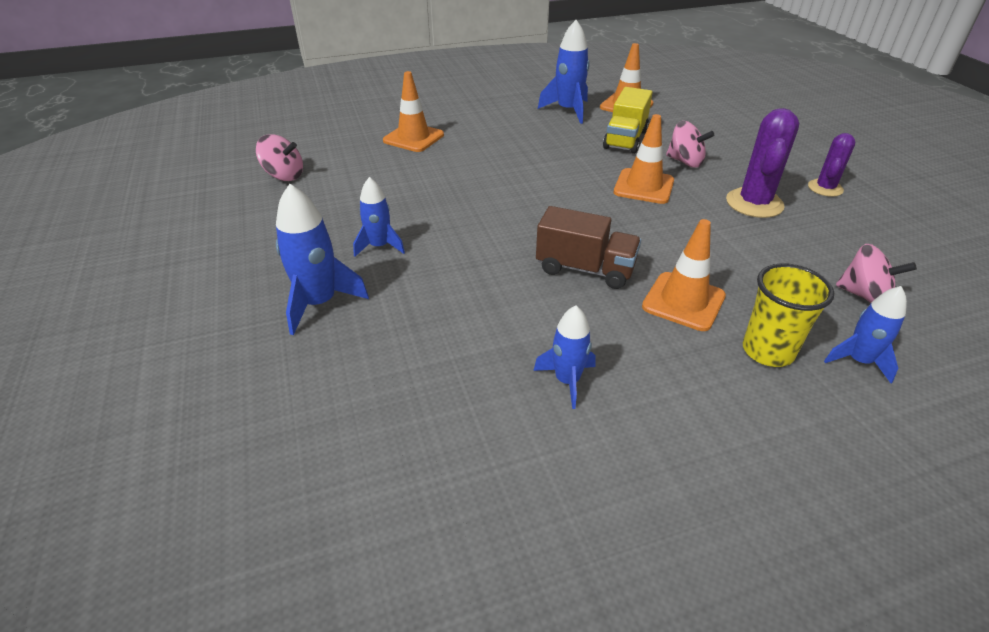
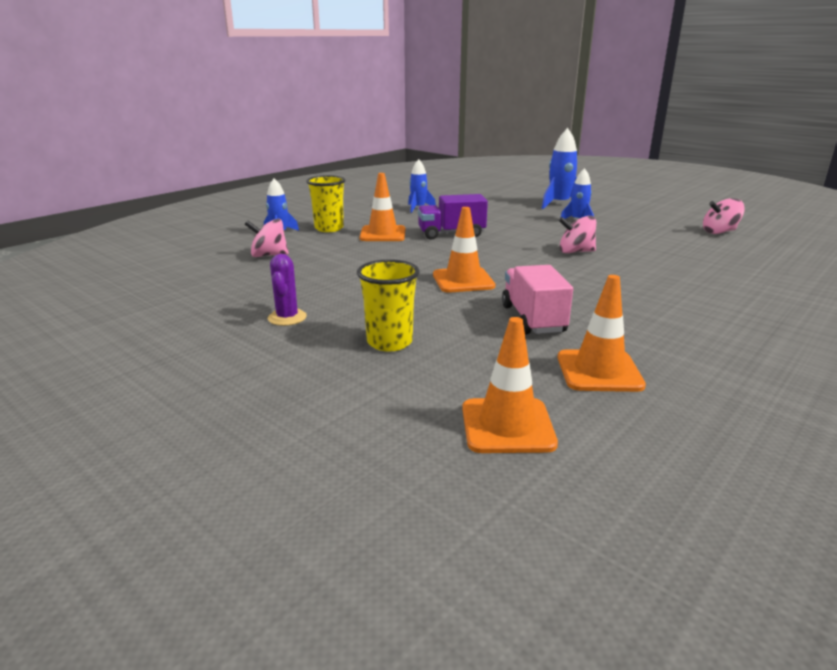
camera: 150 degrees right, 15 degrees down
(413, 138) = (716, 271): orange traffic cone -> orange traffic cone (507, 426)
(568, 111) = (652, 340): blue rocket -> none
(585, 269) = (451, 234): brown truck -> purple truck
(625, 139) = (533, 319): yellow truck -> pink truck
(685, 162) = (445, 310): pink spinning top -> pink spinning top (575, 252)
(743, 149) = (389, 342): none -> yellow cup
(754, 203) = (357, 289): purple cactus -> none

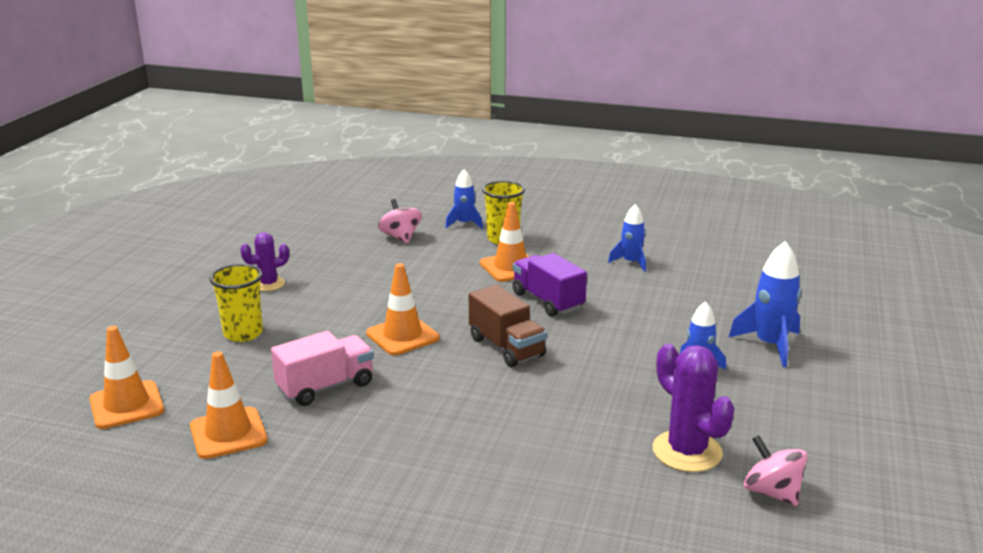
camera: 65 degrees right, 0 degrees up
(512, 254) = (506, 347): none -> brown truck
(575, 252) = (553, 384): pink spinning top -> none
(673, 239) = (687, 451): none -> purple cactus

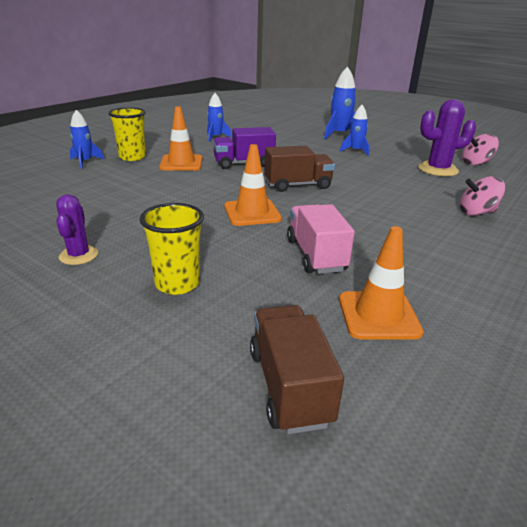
camera: 70 degrees left, 5 degrees up
(126, 405) = (289, 386): orange traffic cone -> brown truck
(400, 237) = (71, 185): pink spinning top -> pink spinning top (476, 212)

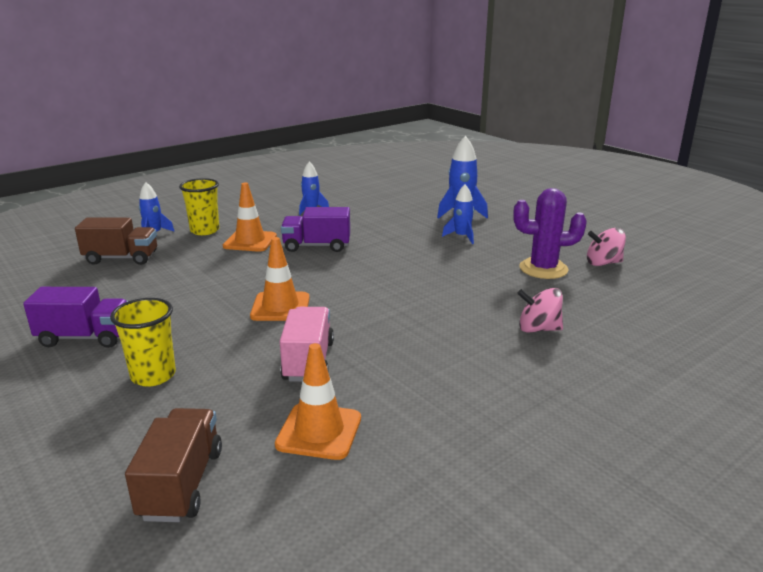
camera: 15 degrees right, 5 degrees down
(79, 255) = (85, 337): purple cactus -> purple truck
(297, 185) = (356, 277): brown truck -> brown truck (121, 258)

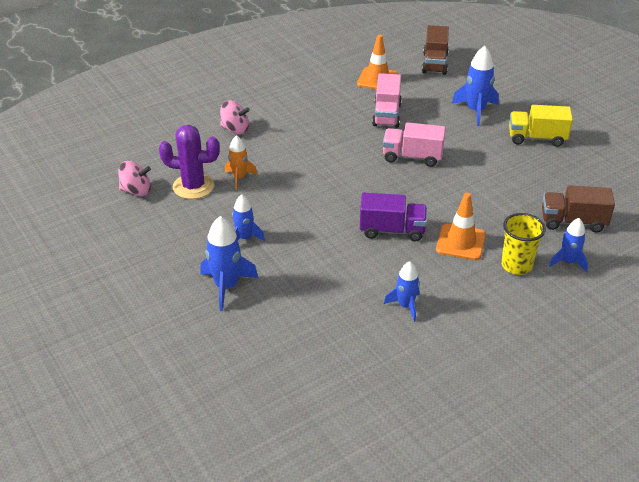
camera: 175 degrees left, 15 degrees up
(85, 337) = (537, 138): purple truck -> yellow truck
(153, 375) = (475, 111): yellow cup -> blue rocket
(280, 307) = (412, 157): orange traffic cone -> pink truck
(496, 278) = (239, 178): none -> orange rocket

